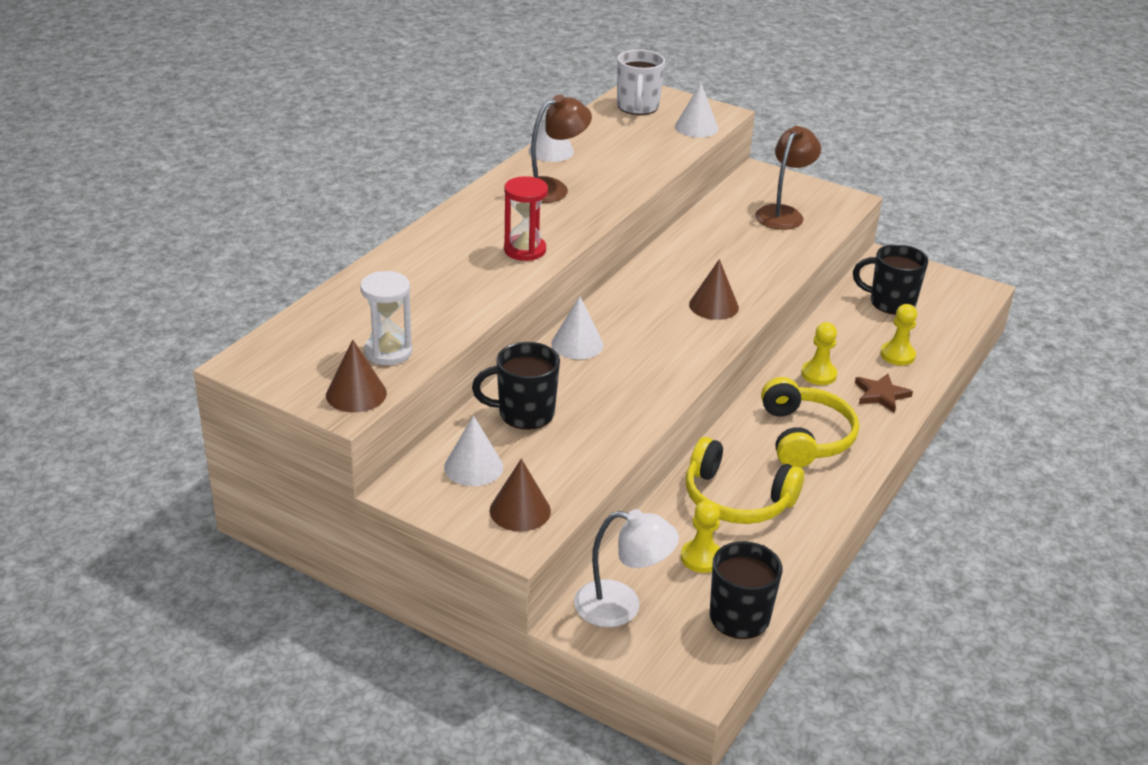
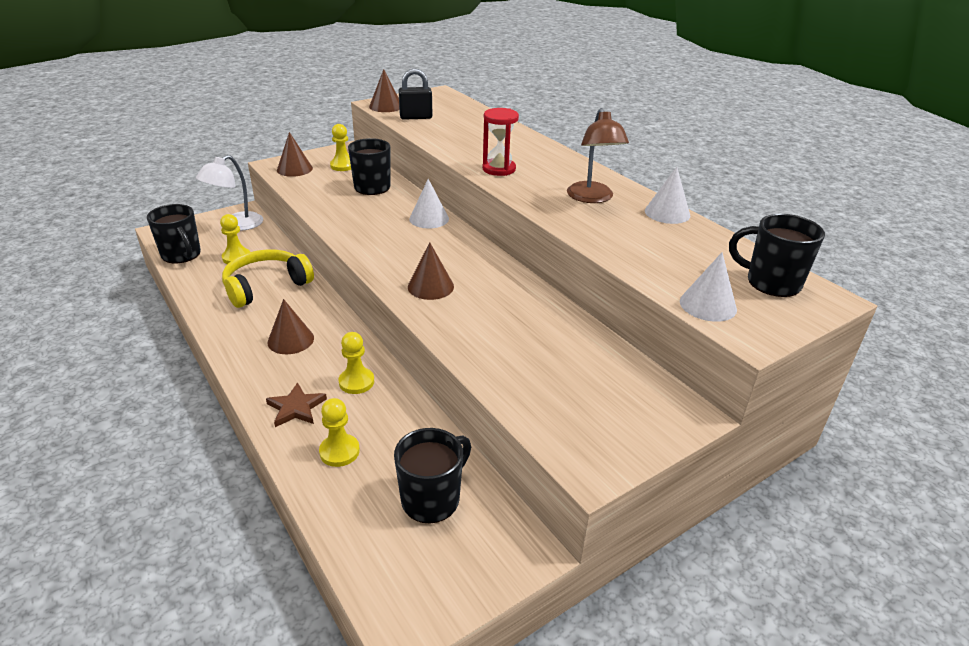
camera: 115 degrees right, 0 degrees up
(388, 352) = (416, 117): white hourglass -> black padlock
(473, 467) = (343, 166): white cone -> yellow pawn
(637, 107) = (771, 282): white mug -> black mug
(783, 213) = (576, 392): brown lamp -> none
(805, 437) = (290, 340): yellow headphones -> brown cone

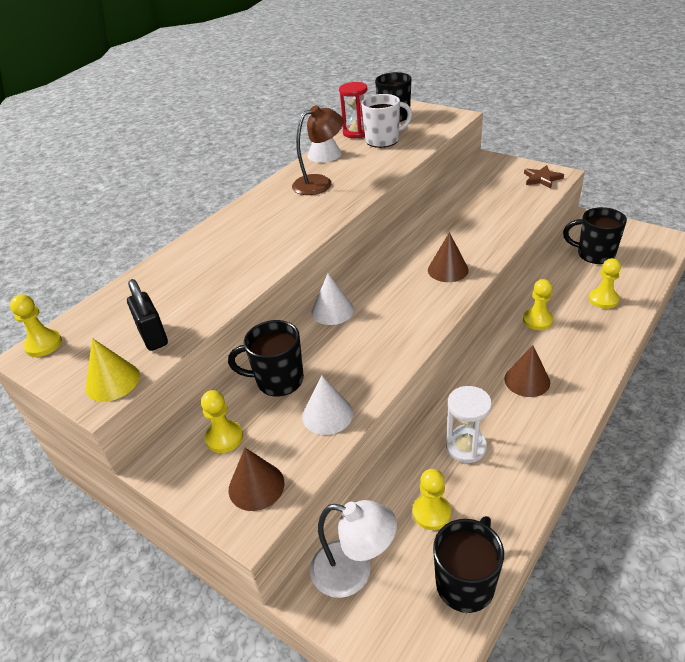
camera: 105 degrees left, 5 degrees up
(266, 286) = (466, 447): yellow headphones -> white hourglass
(296, 408) = (591, 337): brown star -> brown star (542, 179)
(386, 106) = (112, 381): brown cone -> yellow cone
(445, 94) = (43, 344): none -> yellow pawn
(499, 169) = (288, 235): red hourglass -> red hourglass (356, 132)
(686, 255) = (383, 140): none -> white mug
(708, 305) = (437, 128): white cone -> white cone (327, 414)

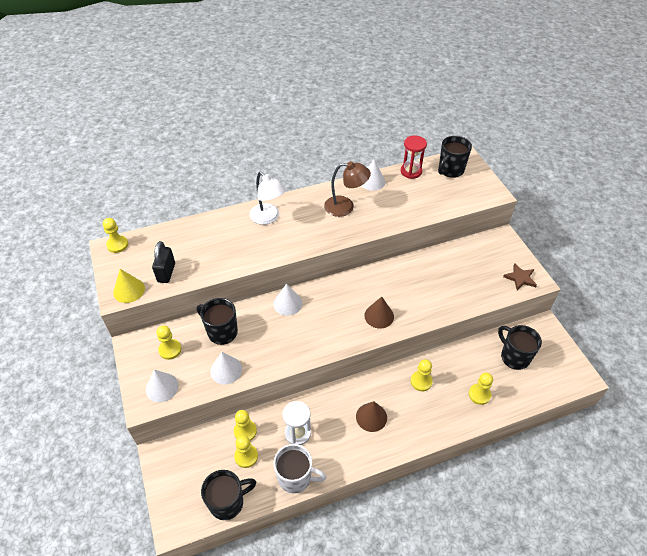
camera: 30 degrees right, 10 degrees up
(256, 486) = (162, 387): brown cone -> white cone
(354, 572) = (185, 459): white lamp -> white lamp (268, 218)
(383, 140) = (421, 190): white mug -> white mug (295, 477)
(401, 486) = (245, 431): none -> yellow pawn

